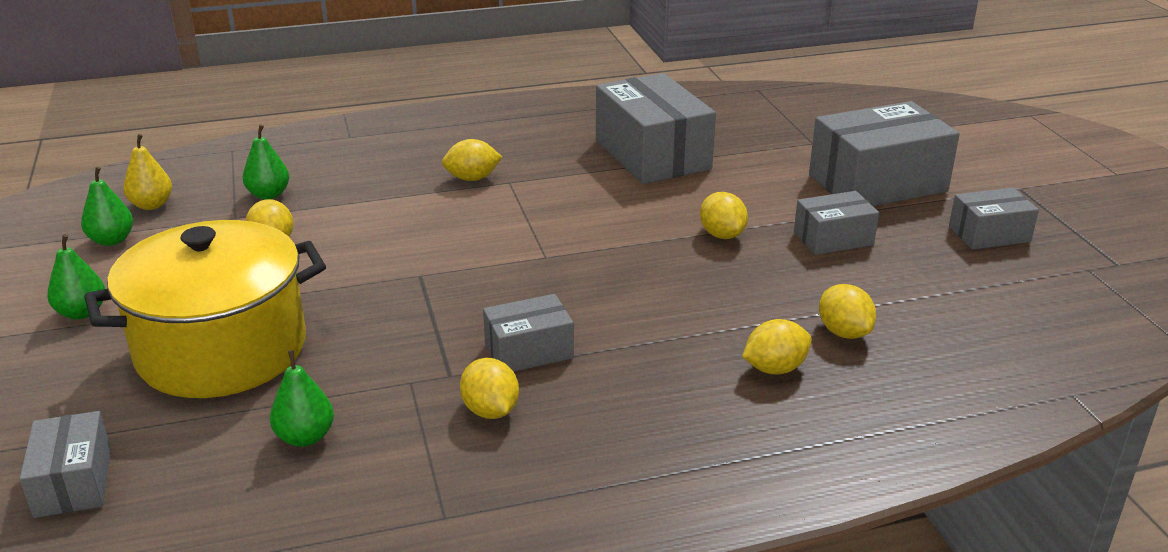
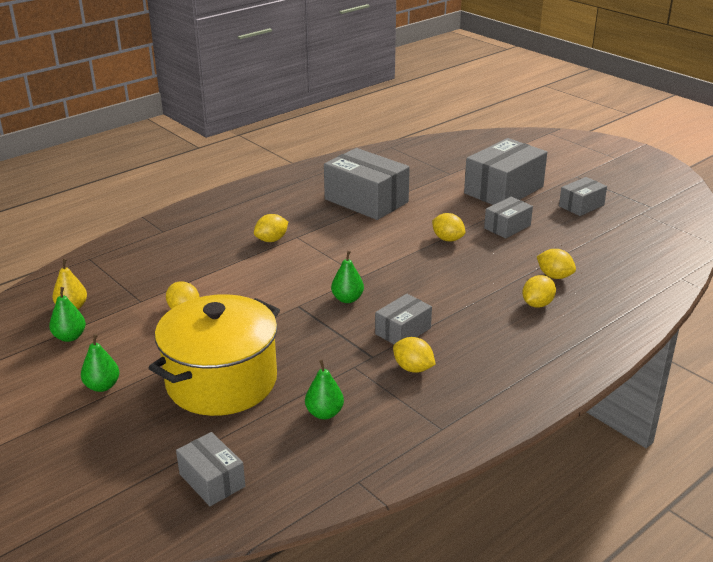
camera: 25 degrees left, 0 degrees up
(268, 194) = (148, 281): green pear -> green pear (347, 299)

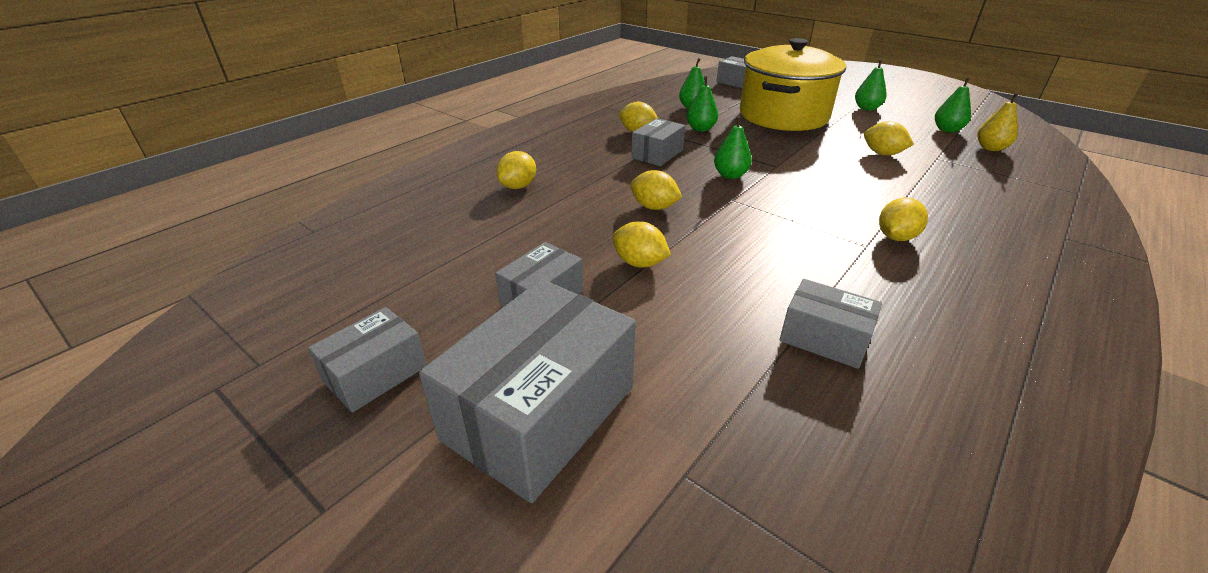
camera: 170 degrees right, 5 degrees up
(338, 366) = (700, 129): none -> green pear
(366, 201) = (824, 338): grey box -> grey box, size x0.54
(554, 276) = (487, 219): yellow lemon -> yellow lemon (654, 207)

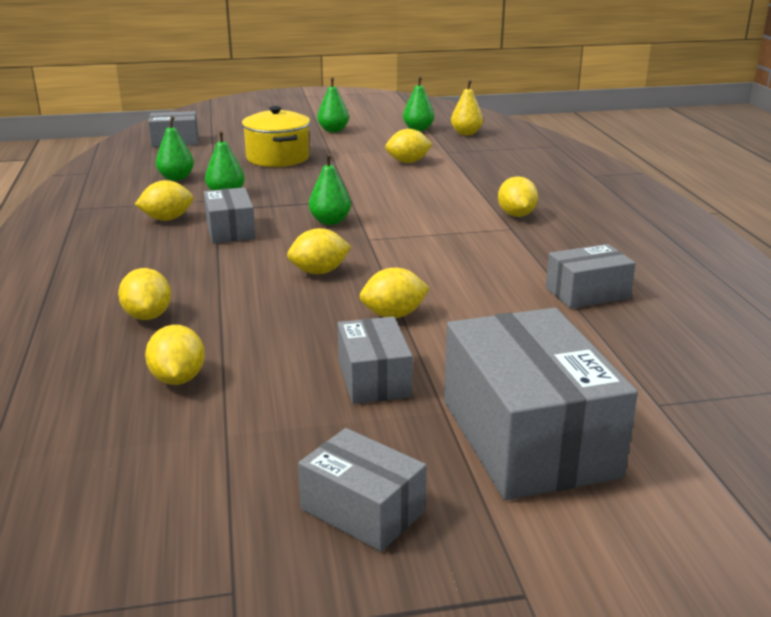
camera: 50 degrees left, 10 degrees down
(375, 374) = (362, 510): grey box -> grey box turned 45 degrees counterclockwise
(461, 231) = (178, 379): none -> yellow lemon
(783, 116) = (278, 158): yellow pot -> yellow pot, size x0.61

